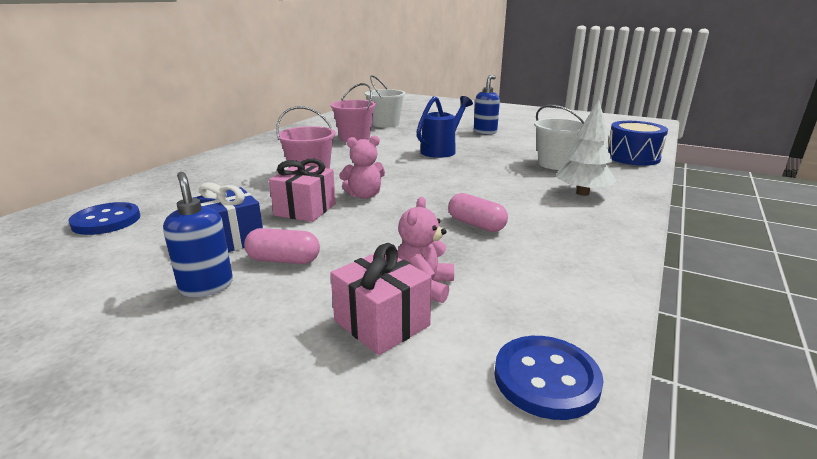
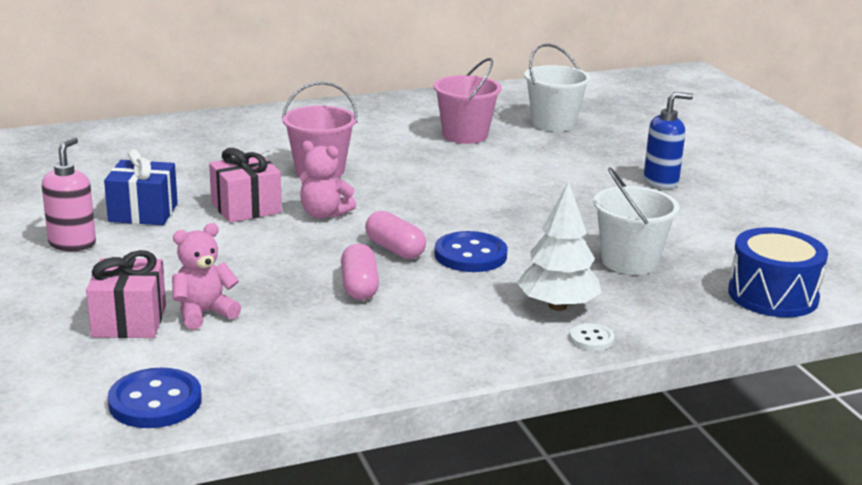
camera: 40 degrees right, 0 degrees up
(106, 221) = (90, 158): blue button -> blue button (470, 255)
(206, 286) = (72, 243): blue soap dispenser -> pink soap dispenser
(284, 260) = (150, 247): pink capsule -> pink capsule (395, 249)
(441, 150) = (530, 189): blue watering can -> none
(632, 201) = (591, 339): none -> white button

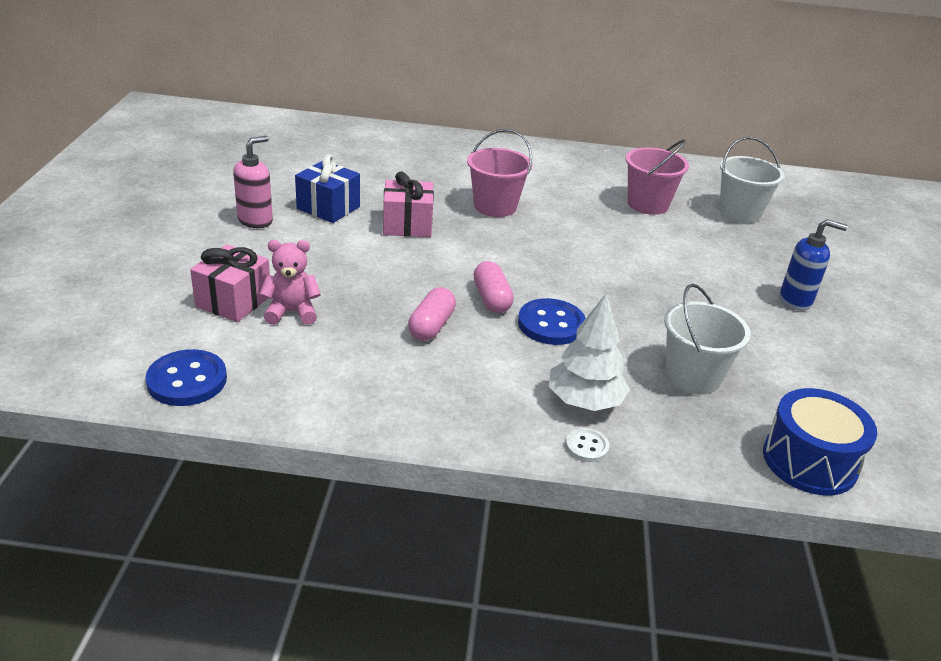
camera: 25 degrees right, 10 degrees up
(324, 214) = (463, 248): pink teddy bear -> none

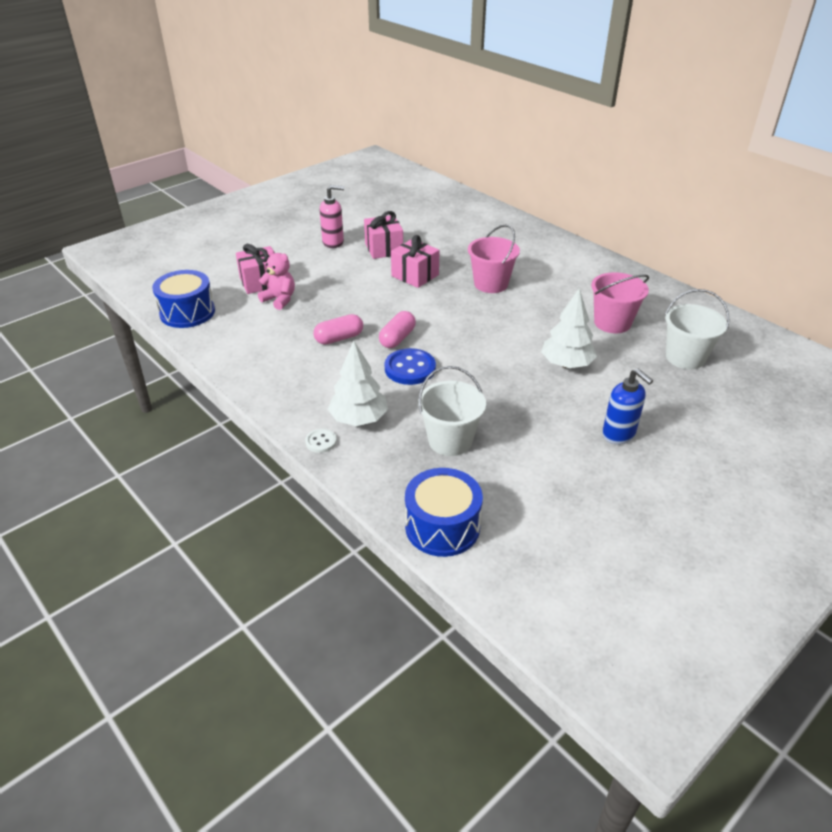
camera: 45 degrees right, 5 degrees up
(187, 380) = (187, 312): blue button -> blue drum
(328, 208) = (384, 249): blue gift -> pink gift
(670, 257) = (566, 364): none -> white tree

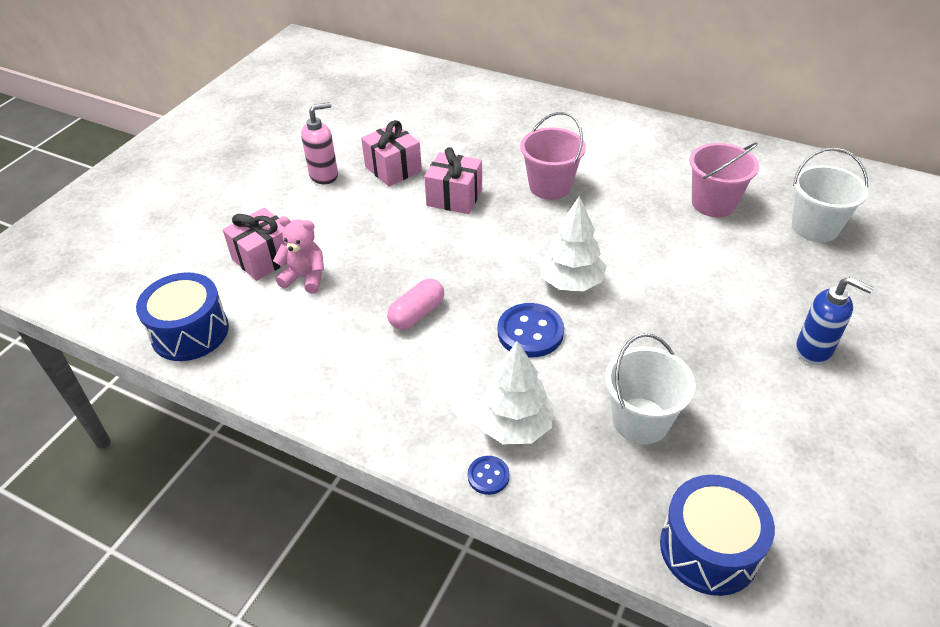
camera: 20 degrees left, 5 degrees up
(321, 442) = (488, 476): white button -> blue button
(397, 338) = (489, 293): pink capsule -> none
(566, 364) = (701, 272): white tree -> white tree (571, 282)

